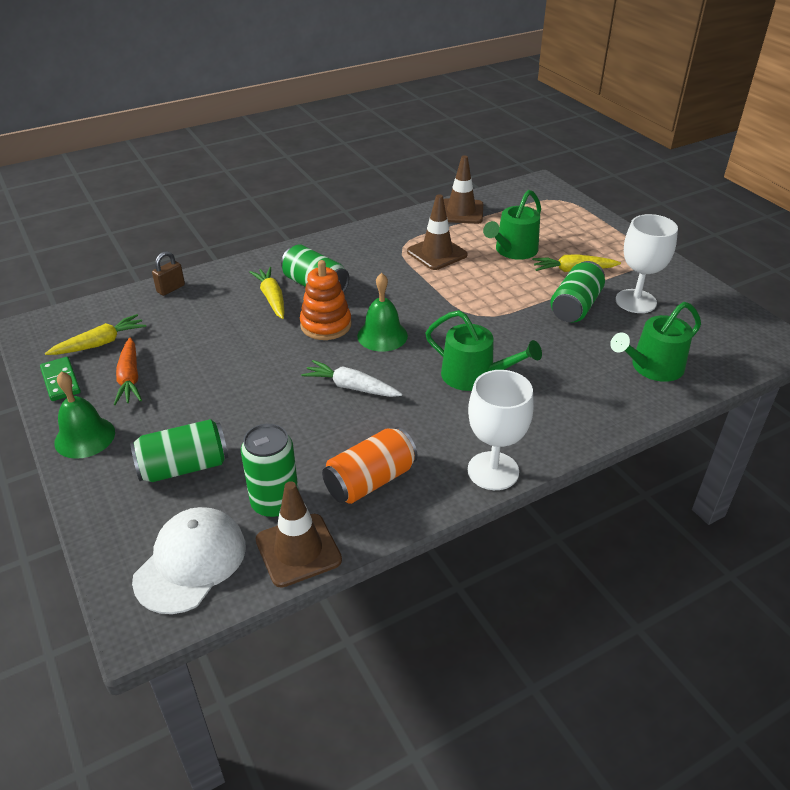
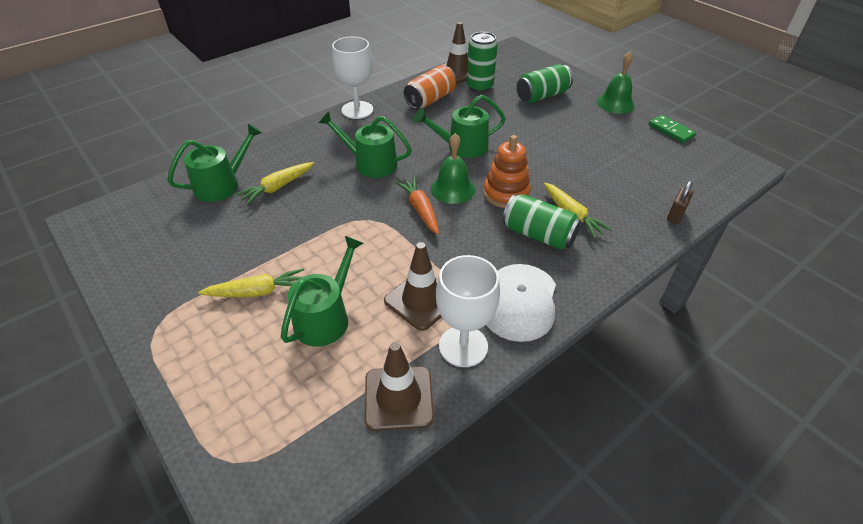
camera: 170 degrees right, 5 degrees up
(100, 343) = (676, 158): yellow carrot -> yellow carrot (277, 188)
(130, 378) = (625, 137): orange carrot -> orange carrot (420, 209)
(190, 562) = (507, 64): white cap -> white cap (519, 302)
(351, 387) = (462, 147): white carrot -> green watering can
(575, 306) = (270, 240): green can -> none
(635, 301) = (203, 254): white goblet -> white goblet (463, 346)

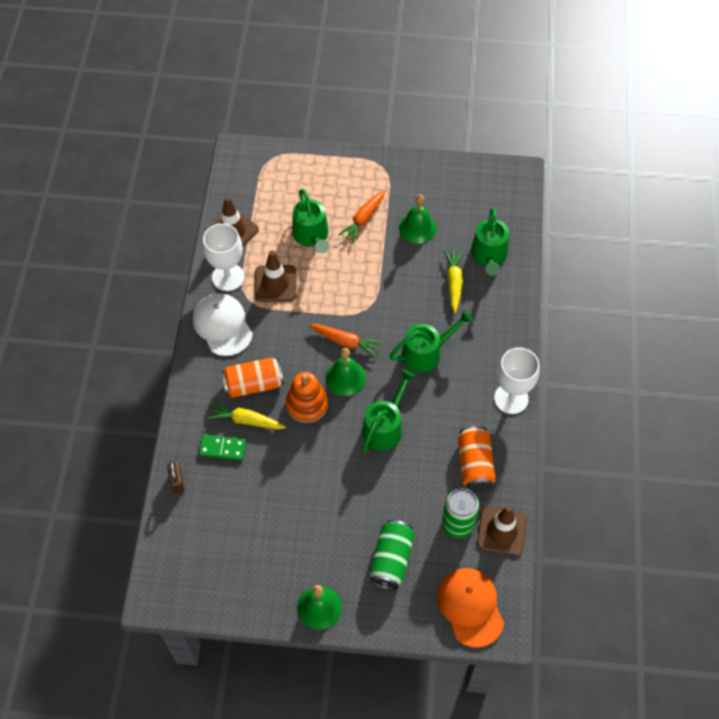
camera: 135 degrees right, 15 degrees up
(230, 245) = (417, 228): none -> green bell
(257, 292) = (363, 219): yellow carrot -> orange carrot
(518, 61) = (470, 607): none -> orange cap
(538, 235) = (253, 384): green can -> orange can
(671, 131) = (243, 601): green domino -> green domino (222, 448)

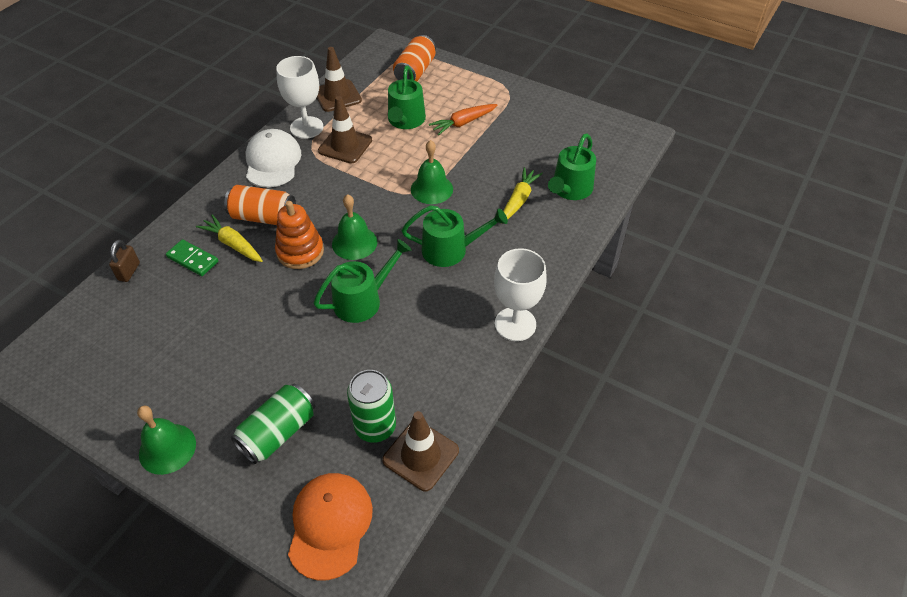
camera: 25 degrees right, 10 degrees down
(346, 342) = (377, 213): orange carrot -> none
(417, 228) = (511, 145): green bell -> green bell (431, 189)
(475, 465) = (434, 374): orange can -> orange can (415, 71)

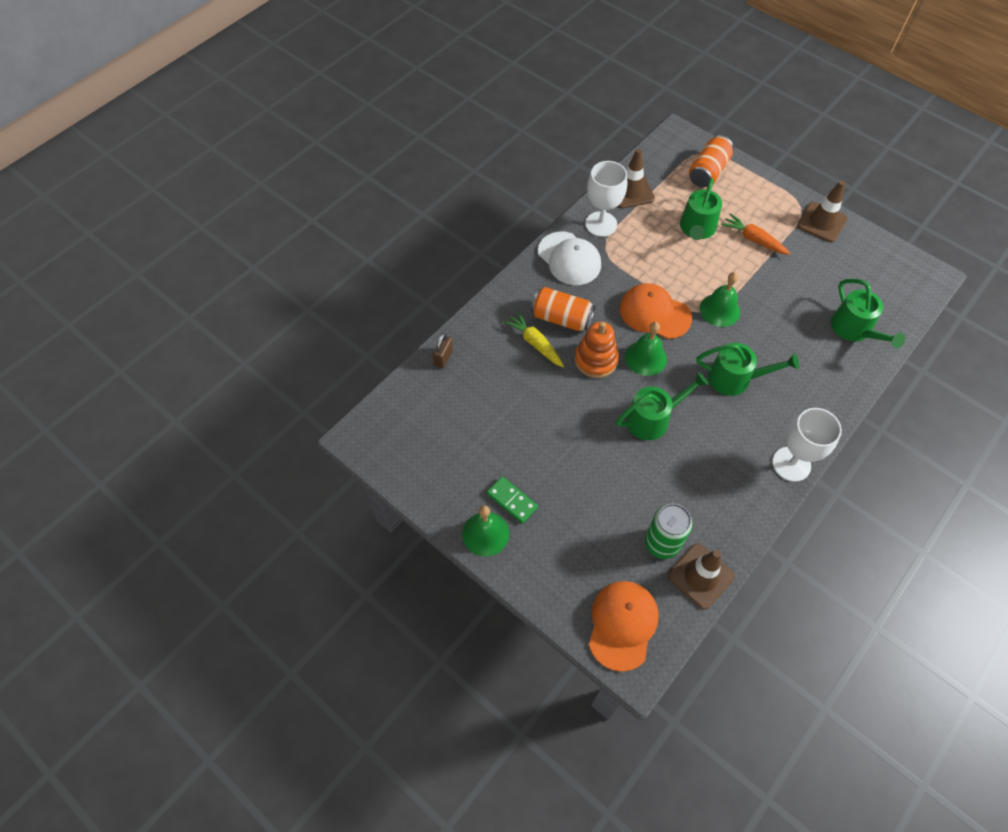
camera: 10 degrees right, 10 degrees up
(193, 259) = (499, 353): green domino -> green domino (512, 500)
(272, 162) = (569, 258): white cap -> white cap turned 135 degrees clockwise
(278, 432) = (578, 534): green can -> none
(345, 145) = (638, 250): brown traffic cone -> brown traffic cone (821, 222)
(363, 200) = (654, 313): none -> orange cap
(463, 123) = (753, 239): orange carrot -> orange carrot turned 60 degrees clockwise
(519, 200) = (803, 334): yellow carrot -> none
(570, 189) = (854, 329): green watering can -> green watering can turned 60 degrees counterclockwise

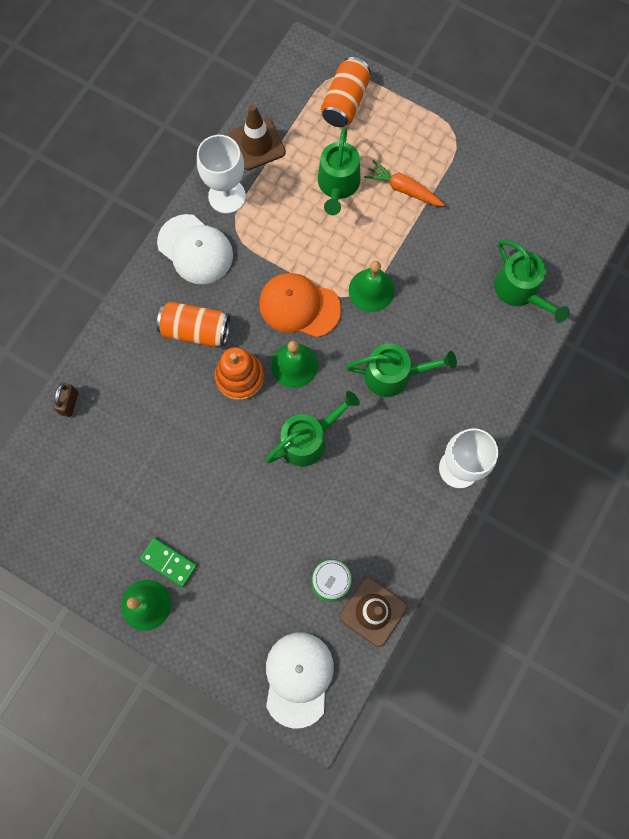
camera: 10 degrees left, 15 degrees up
(534, 343) = (169, 367): yellow carrot -> none
(622, 625) = (298, 678): orange cap -> white cap
(821, 222) = (479, 153): brown traffic cone -> none

